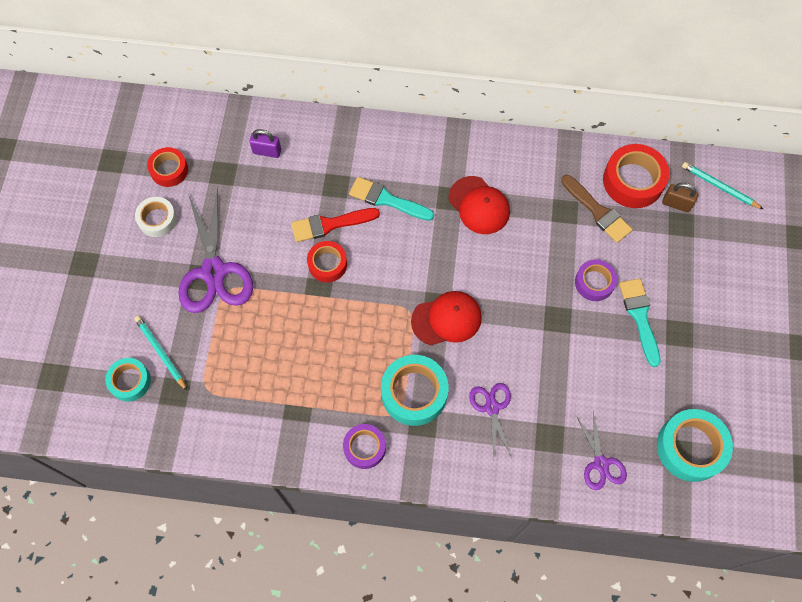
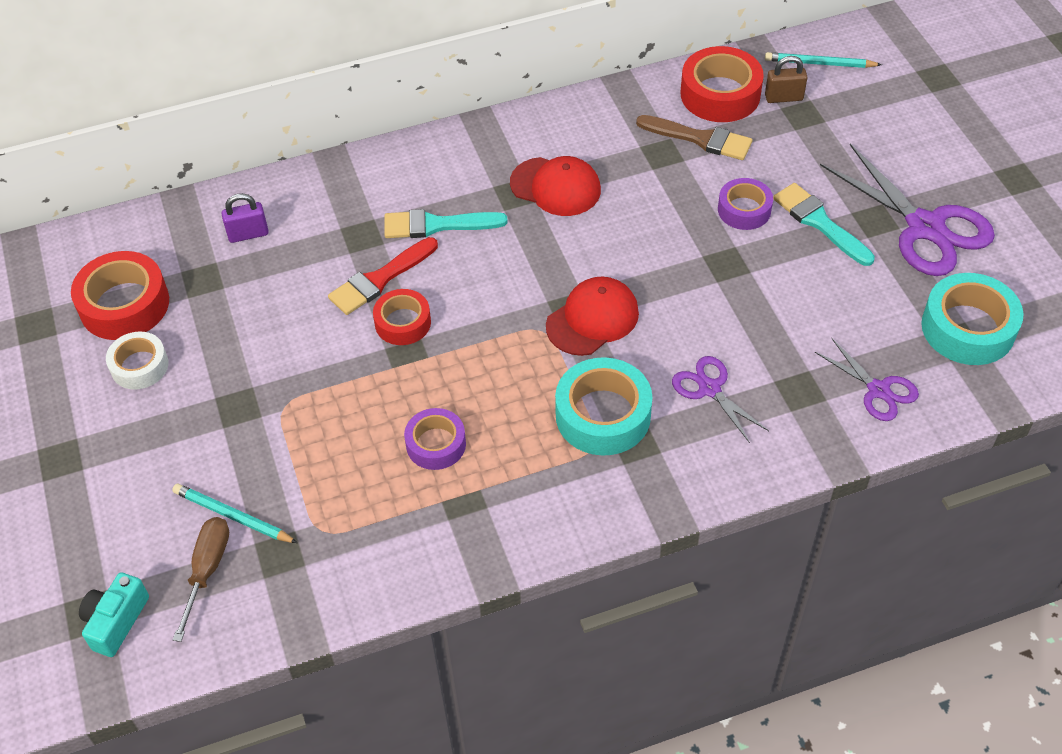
camera: 25 degrees left, 15 degrees down
(65, 390) = (116, 621): none -> turquoise camera
(130, 381) = (207, 569): turquoise tape -> brown screwdriver
(169, 170) = (124, 305): red tape -> red tape, size x1.61
(214, 271) = (254, 392): purple scissors -> purple scissors (925, 227)
(364, 448) = (578, 503): purple tape -> purple tape (436, 444)

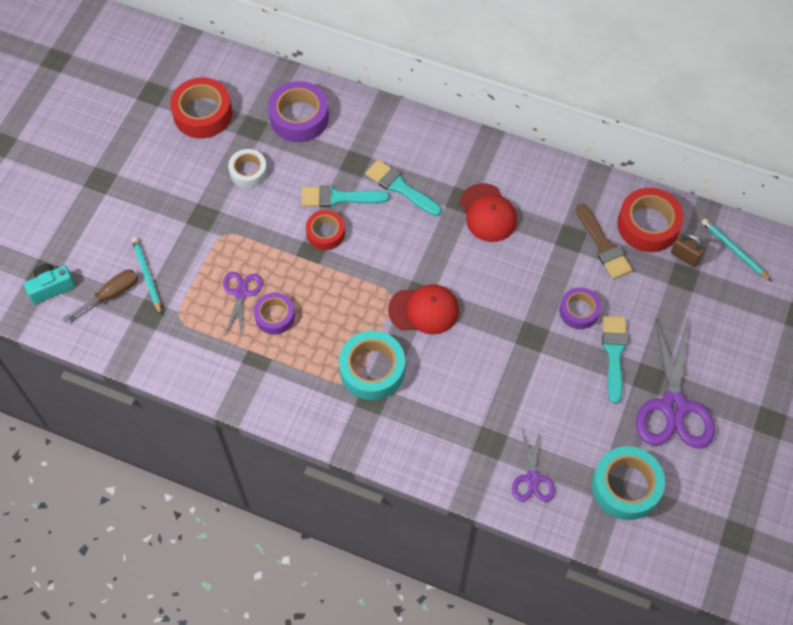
camera: 40 degrees right, 10 degrees up
(139, 366) = (179, 156): white tape -> white tape (248, 172)
(248, 234) = (299, 117): purple padlock -> purple tape
(380, 279) = (339, 198): red brush -> turquoise brush
(709, 389) = (442, 401): purple scissors -> purple scissors (241, 293)

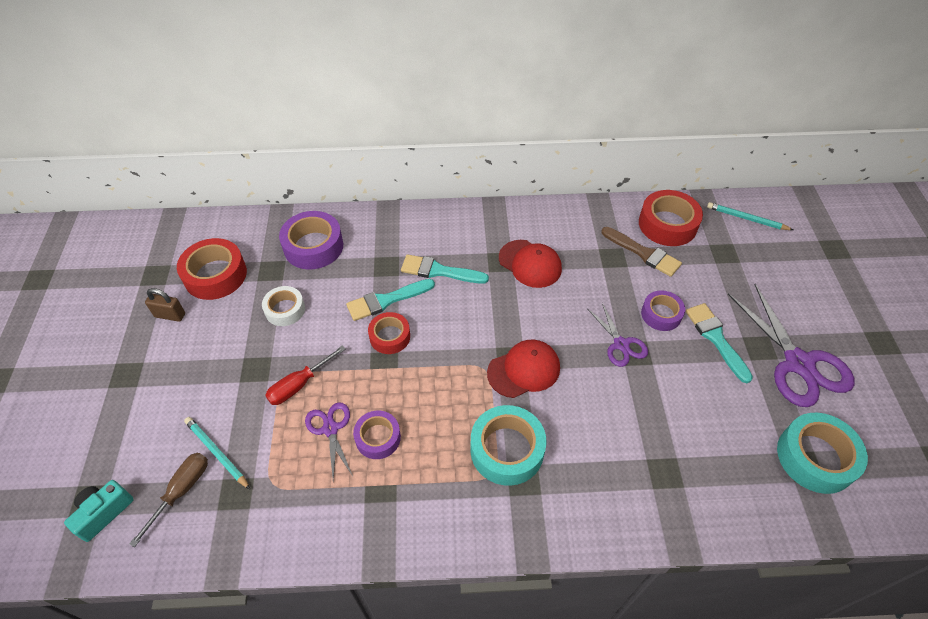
camera: 25 degrees left, 10 degrees down
(231, 246) = (298, 385): none -> red screwdriver
(532, 478) = (728, 491): purple scissors -> purple scissors (621, 344)
(684, 257) = (713, 237): brown padlock -> brown padlock (170, 315)

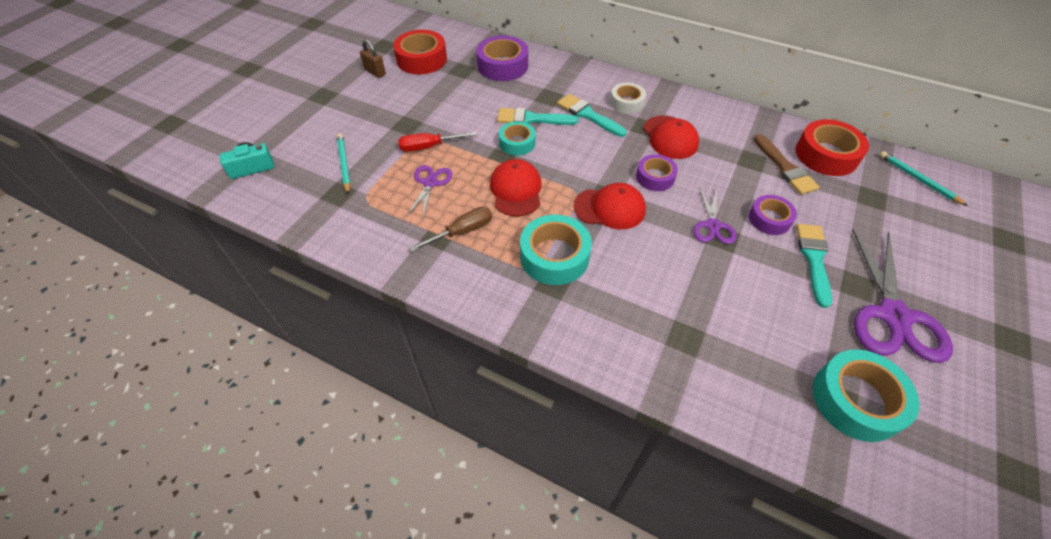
camera: 30 degrees right, 0 degrees up
(182, 490) = (306, 176): brown screwdriver -> brown screwdriver (463, 231)
(285, 310) = (453, 97): white tape -> white tape (626, 102)
(378, 438) = (460, 203): purple tape -> purple tape (655, 177)
(390, 336) = (517, 143): red tape -> turquoise tape
(424, 393) = (516, 190): none -> red cap

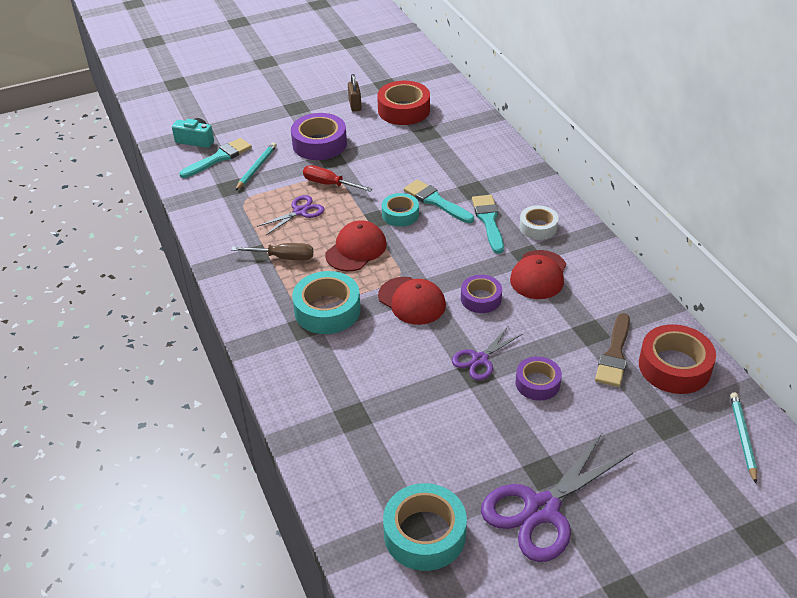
camera: 40 degrees right, 10 degrees down
(502, 66) = (466, 145): purple tape -> purple tape (319, 144)
(814, 259) = (533, 432): turquoise brush -> turquoise brush (219, 158)

